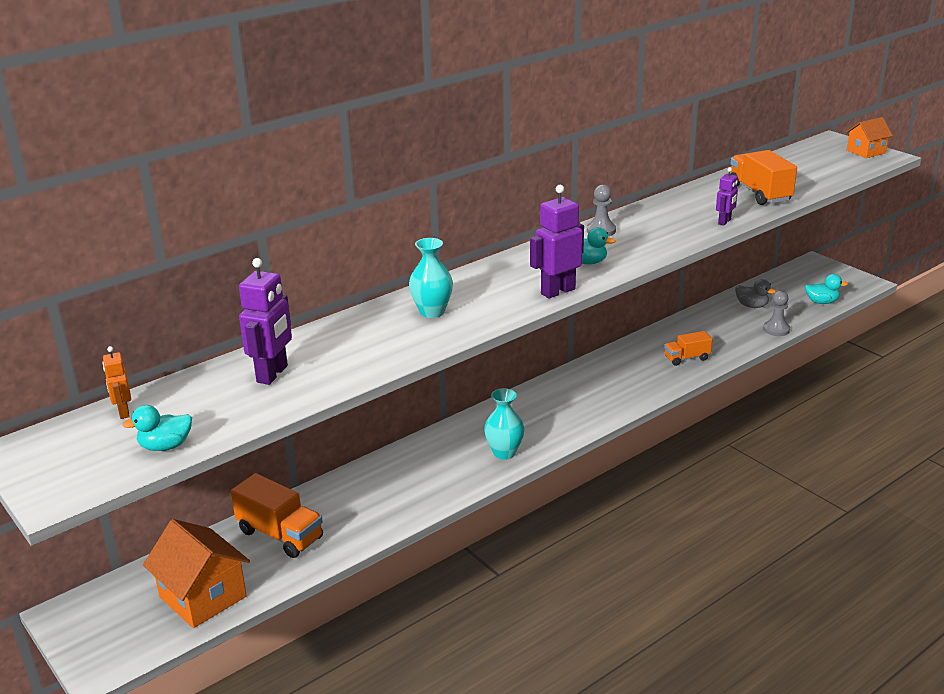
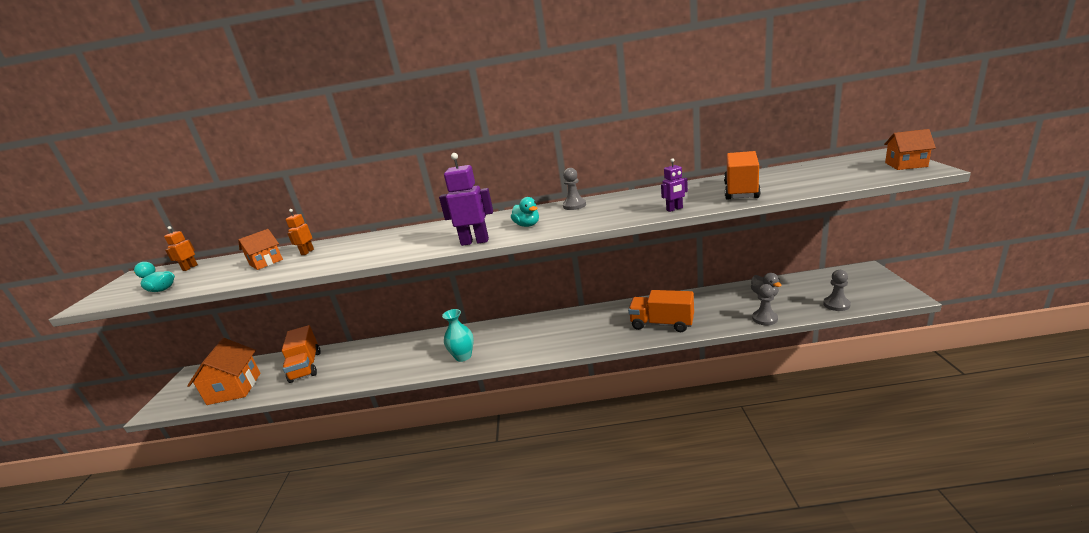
camera: 40 degrees right, 5 degrees down
(273, 374) = (266, 262): purple robot -> orange house
(315, 348) = (307, 252): none -> orange robot
(432, 312) = (391, 242): turquoise vase -> none
(686, 358) = (662, 324): orange truck -> orange truck, size x1.65
(821, 302) = (836, 304): turquoise duck -> grey pawn

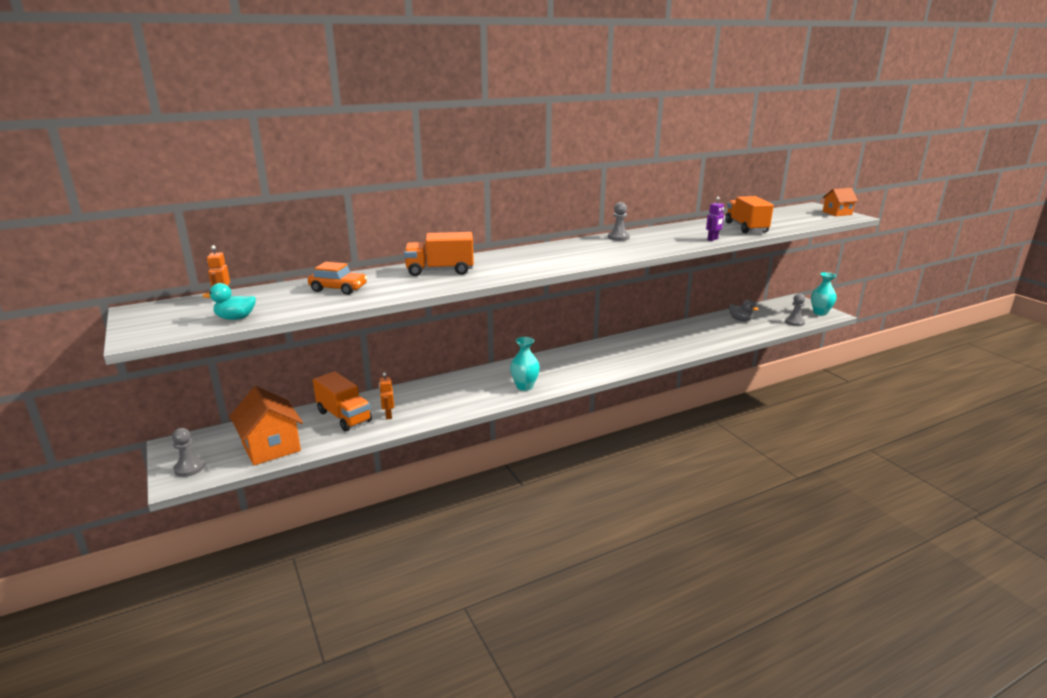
camera: 30 degrees left, 0 degrees up
(266, 262) = (338, 289): orange house -> orange car
(307, 252) = (377, 278): orange robot -> orange robot (388, 415)
(475, 242) = (568, 264): purple robot -> none
(527, 225) = (599, 252): turquoise duck -> none
(662, 324) = (681, 345): orange truck -> orange truck (440, 271)
(764, 318) = (754, 335): grey pawn -> grey pawn (189, 468)
(887, 292) = (820, 313): none -> turquoise vase

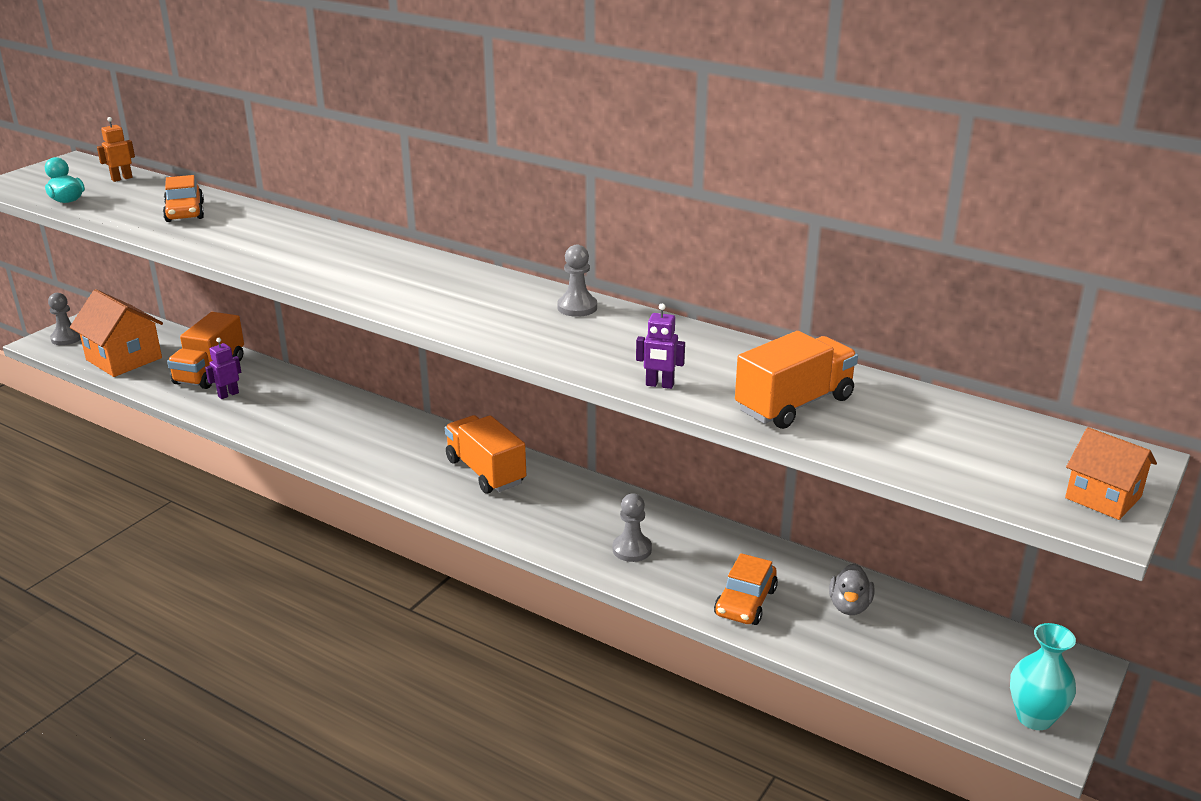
camera: 60 degrees right, 5 degrees up
(271, 447) = (124, 359): orange house -> orange house turned 75 degrees counterclockwise
(388, 415) = (228, 394): orange robot -> purple robot
(440, 271) = (291, 239): orange truck -> orange truck (486, 471)
(524, 386) = (368, 458): turquoise vase -> none
(726, 335) = (745, 602): none -> orange car
(794, 322) = (922, 684): grey pawn -> grey pawn (632, 549)

